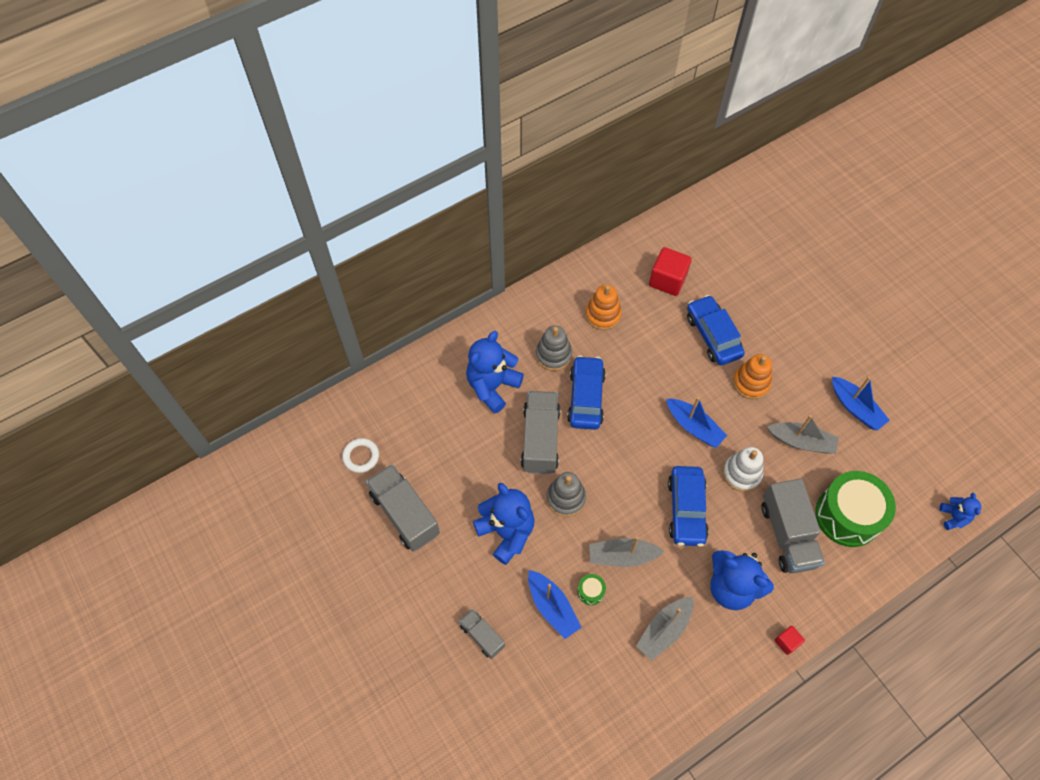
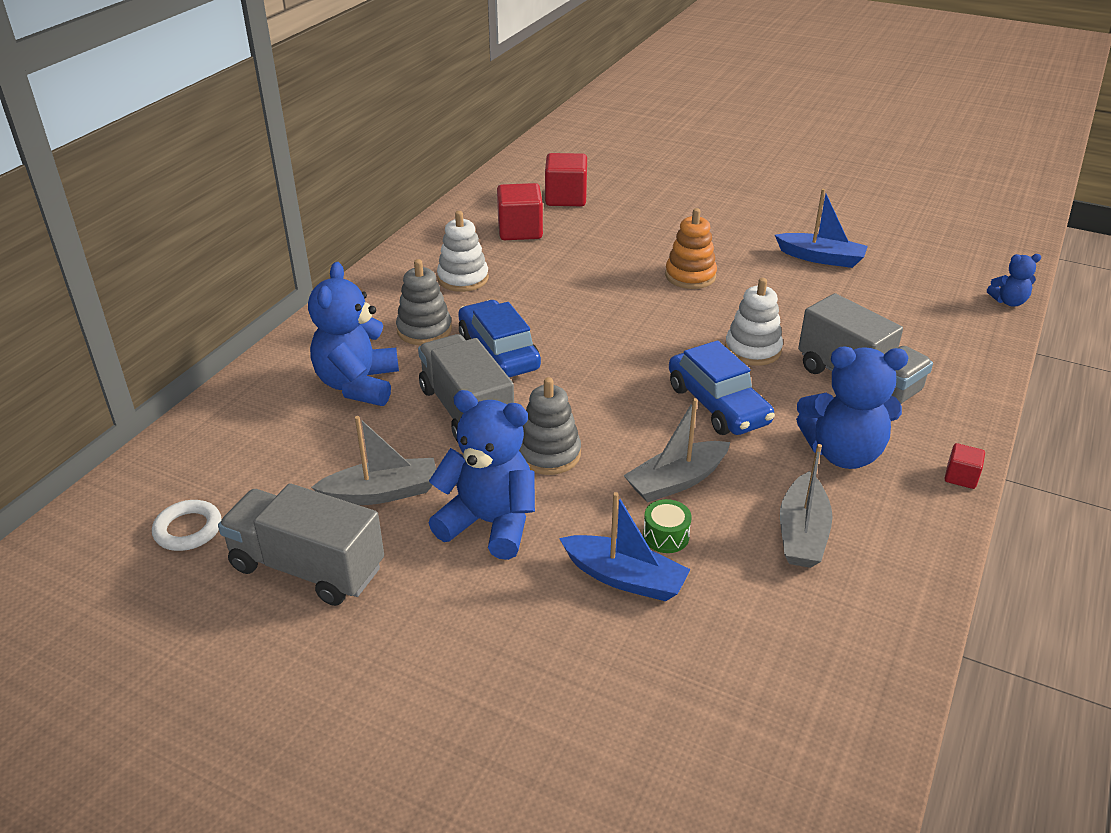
camera: 30 degrees left, 25 degrees down
(482, 636) = (543, 663): grey truck -> none
(603, 315) = (463, 278): orange stacking toy -> white stacking toy
(694, 427) = (658, 331): blue boat -> none
(713, 335) = (612, 255): blue car -> none
(720, 256) = (566, 198): none -> red cube
(801, 442) = (792, 301): grey boat -> grey boat (382, 493)
(847, 515) = (904, 340): green drum -> none
(953, 517) = (1008, 302): blue teddy bear -> blue teddy bear turned 120 degrees clockwise

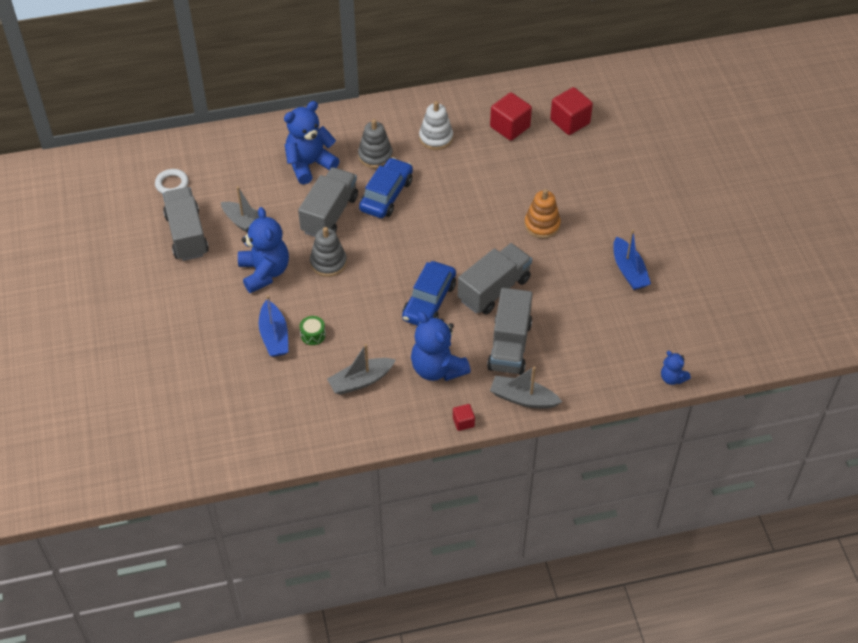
camera: 50 degrees right, 15 degrees up
(676, 481) = (354, 318): grey boat -> grey boat (523, 398)
(752, 350) = (494, 289): white stacking toy -> grey truck

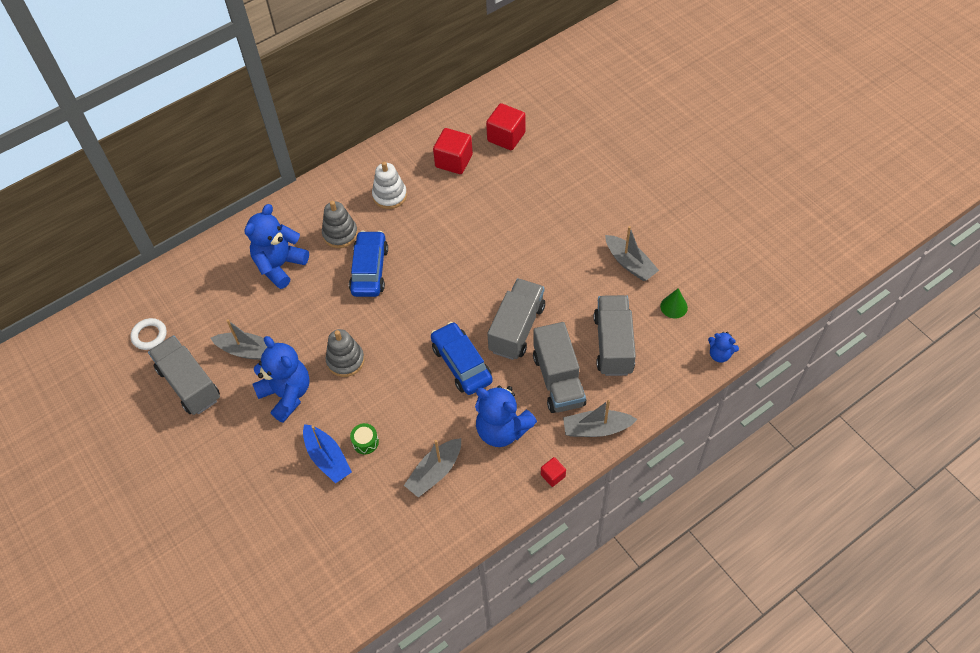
camera: 20 degrees left, 5 degrees up
(329, 214) = (324, 310): grey truck -> grey truck (613, 344)
(429, 301) = (461, 364): blue car -> blue car turned 150 degrees clockwise
(542, 225) = (530, 247): orange stacking toy -> none
(629, 271) = (630, 263): blue boat -> grey boat
(651, 322) = (674, 307): none -> green cone

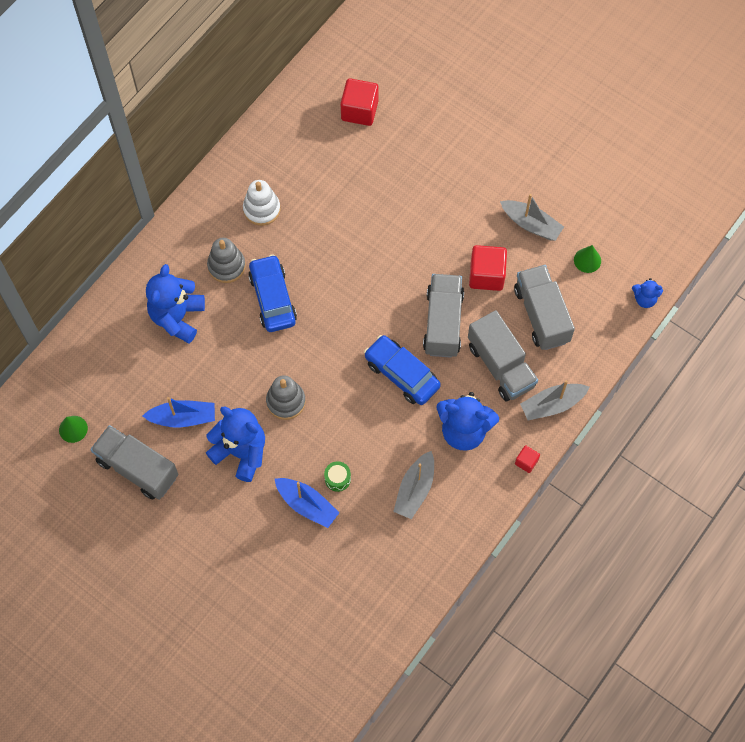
camera: 20 degrees left, 10 degrees up
(149, 335) = (73, 429): white ring -> green cone
(248, 351) = (183, 418): grey boat -> blue boat
(454, 161) = (314, 152): red cube -> red cube (486, 275)

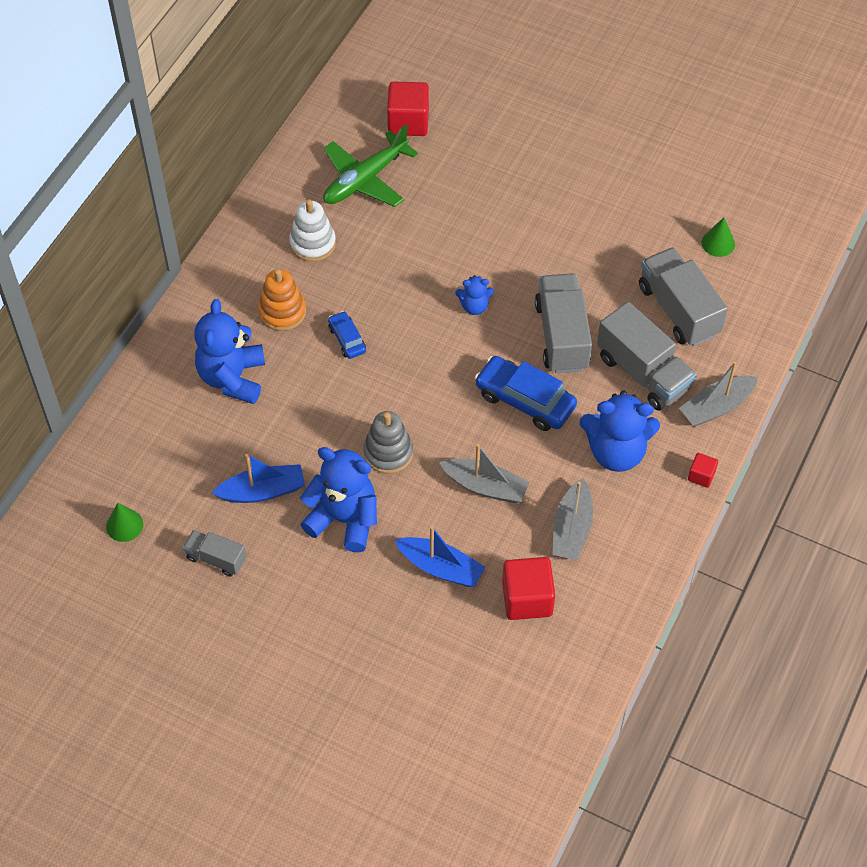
camera: 10 degrees left, 10 degrees down
(137, 468) = (216, 559): grey truck -> grey truck, size x0.55
(226, 266) = (282, 312): grey stacking toy -> orange stacking toy
(273, 298) = (347, 339): blue car -> blue car, size x0.54
(314, 158) = (365, 179): none -> green plane
(337, 479) = (472, 531): green drum -> none
(486, 275) = (602, 276): red cube -> red cube (527, 599)
(531, 224) = (641, 214): grey boat -> grey boat (485, 486)
(644, 299) = (796, 275): blue teddy bear -> blue teddy bear (474, 306)

